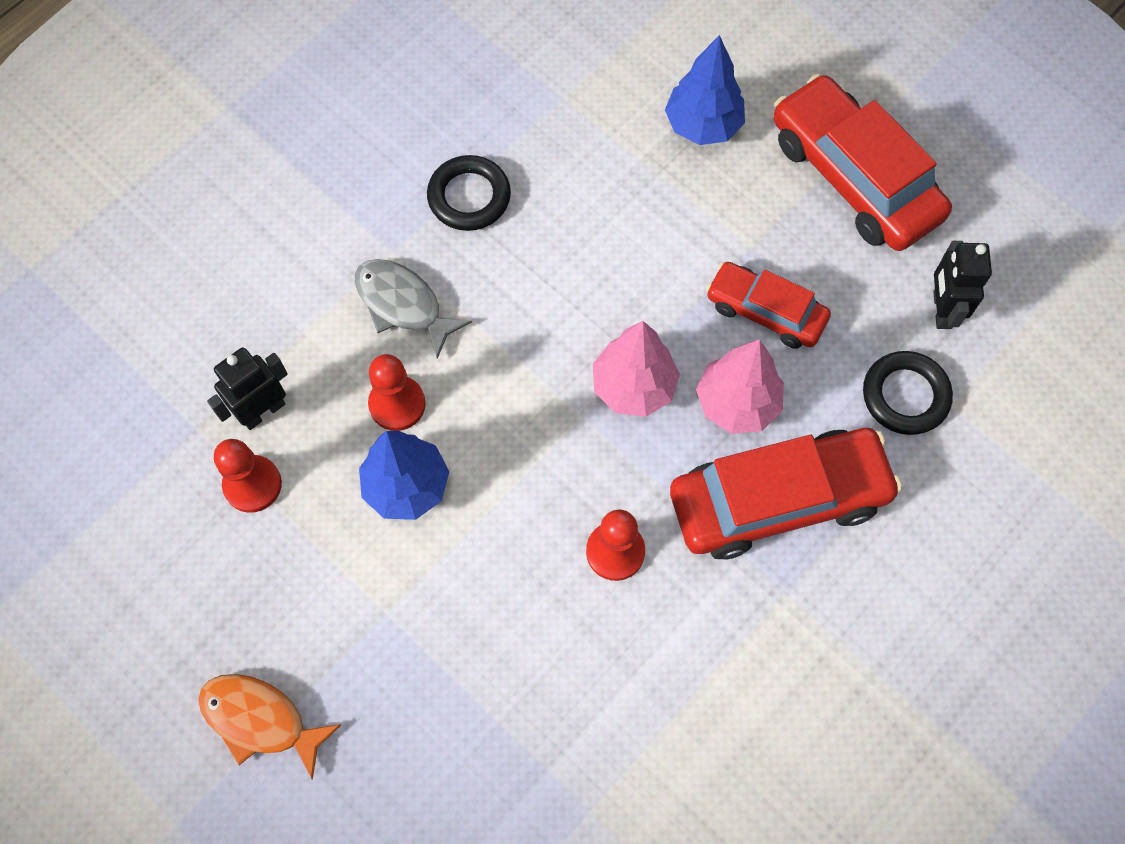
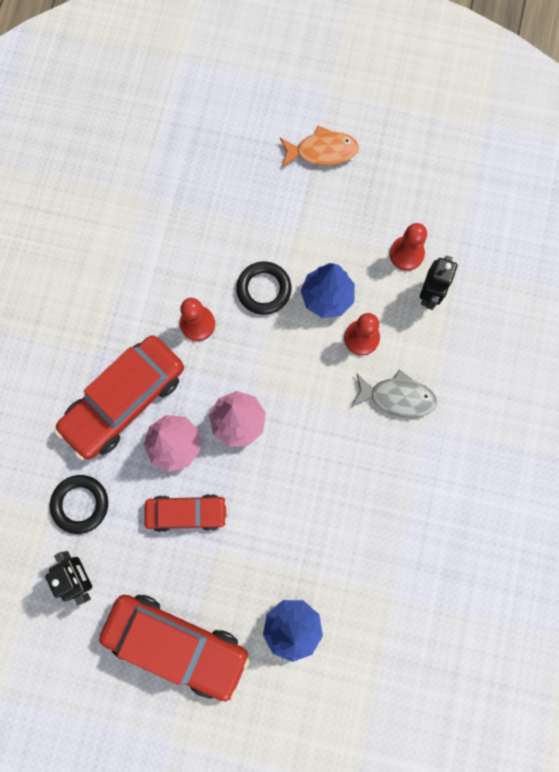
camera: 150 degrees right, 10 degrees up
(469, 197) = (405, 488): black ring -> black ring (264, 289)

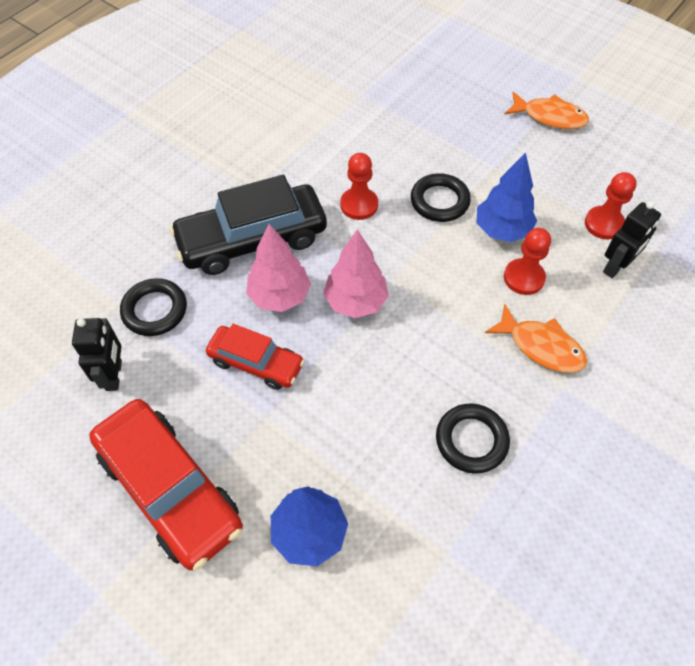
camera: 25 degrees right, 20 degrees down
(124, 400) = (252, 240): red car -> black car
(375, 501) = (471, 440): none -> black ring
(397, 397) = (541, 346): grey fish -> orange fish

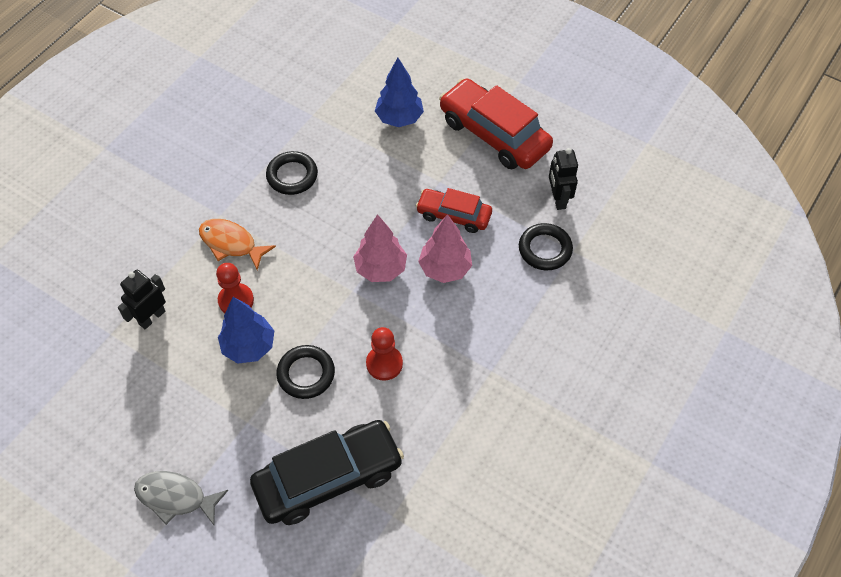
camera: 175 degrees right, 0 degrees up
(252, 240) = (479, 319): black car -> black car (328, 478)
(549, 117) = (176, 497): orange fish -> grey fish
(604, 224) = (151, 361): red pawn -> none

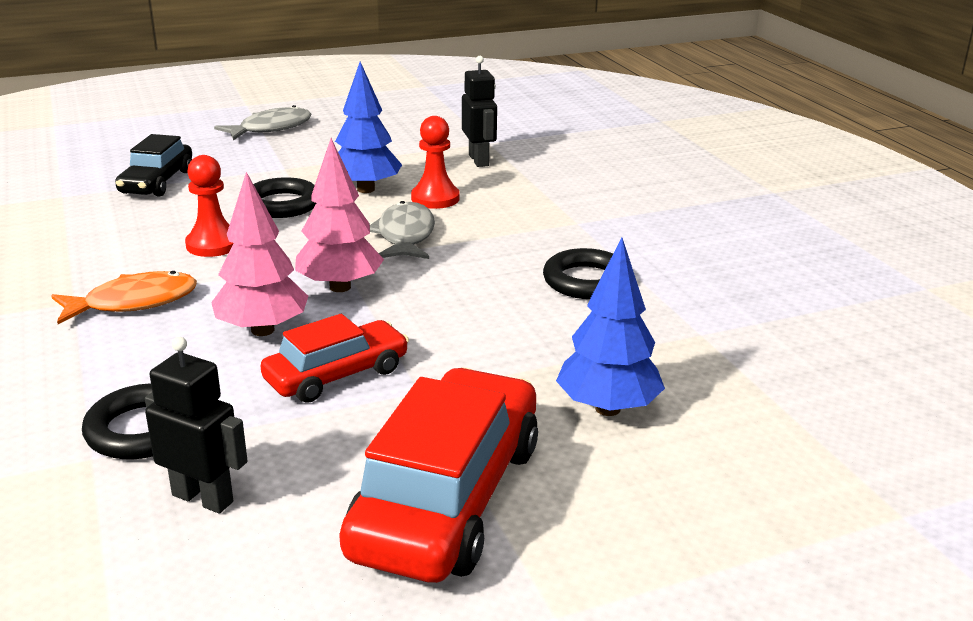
camera: 125 degrees right, 30 degrees down
(231, 243) = (521, 216): orange fish -> orange fish (133, 302)
(300, 281) = (405, 236): none -> grey fish
(328, 478) = (157, 182): black car -> black car, size x0.58
(494, 134) = (447, 498): red car -> red car turned 60 degrees counterclockwise

